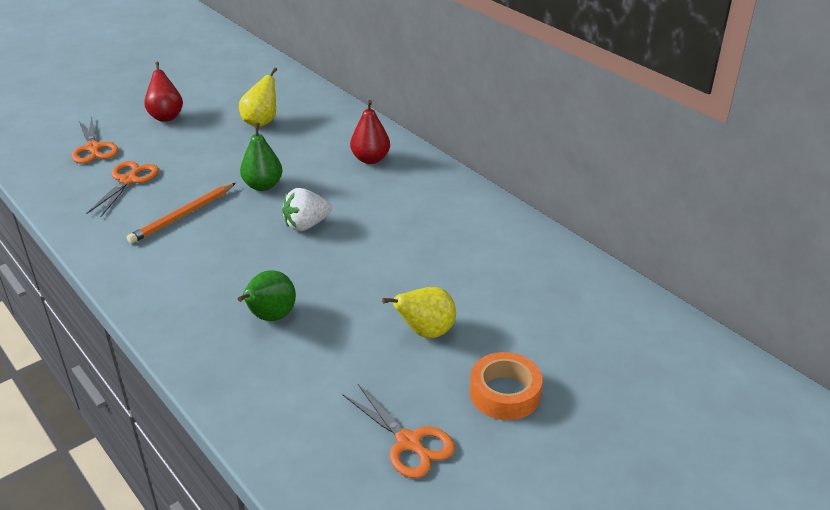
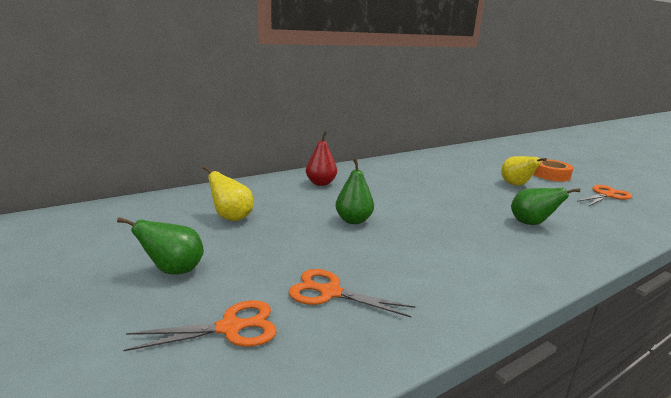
camera: 85 degrees left, 15 degrees down
(166, 116) = (174, 270): red pear -> green pear
(183, 215) = (404, 257): orange pencil -> none
(306, 225) = (413, 207): white strawberry -> none

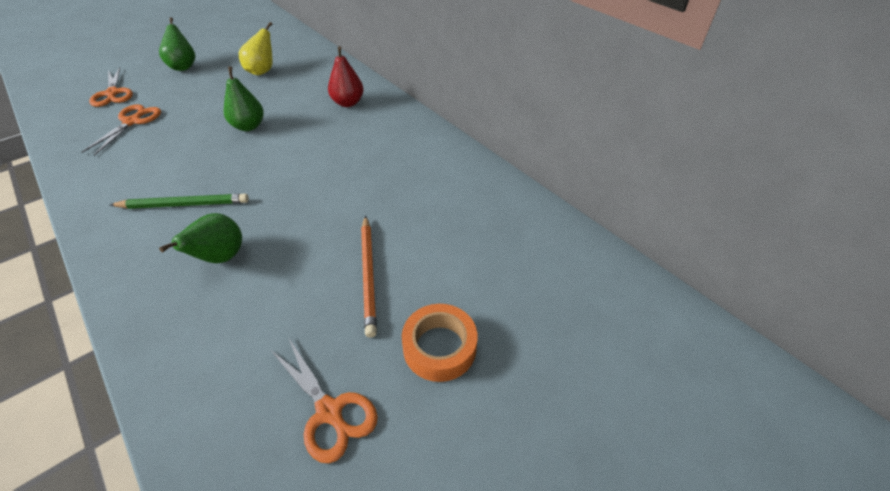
camera: 85 degrees right, 25 degrees up
(481, 241) = (184, 204): none -> green pencil
(516, 185) = (369, 275): yellow pear -> orange pencil

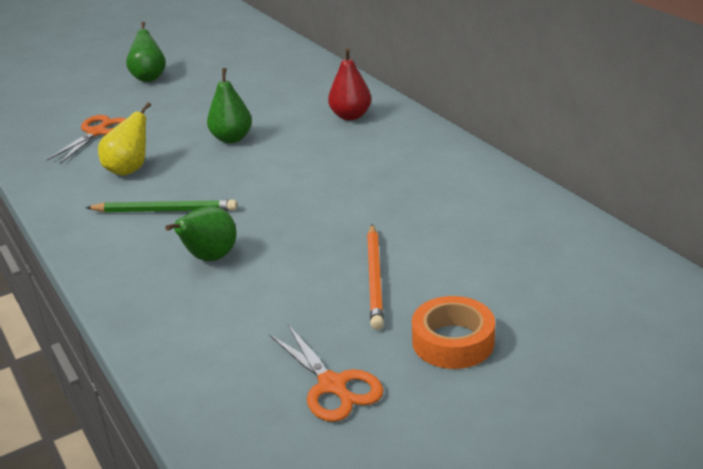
camera: 10 degrees right, 15 degrees down
(112, 93) = (70, 104): orange scissors -> none
(262, 71) = (244, 83): yellow pear -> yellow pear (129, 169)

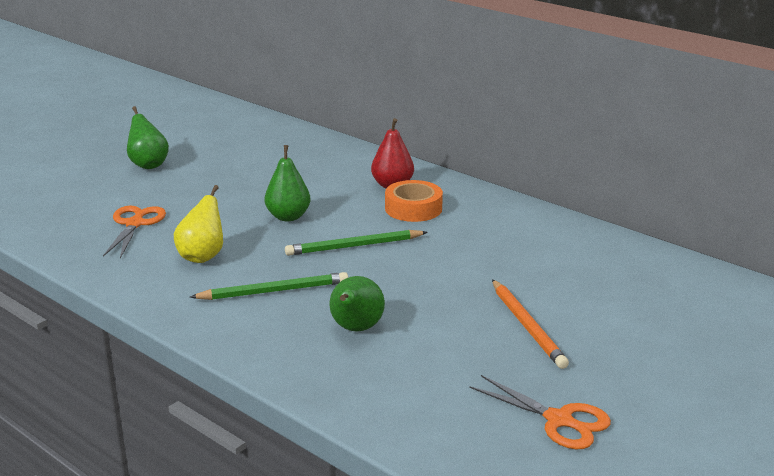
camera: 20 degrees left, 5 degrees down
(269, 174) = (354, 246): none -> green pencil
(453, 341) = (635, 368): orange tape -> orange tape (413, 208)

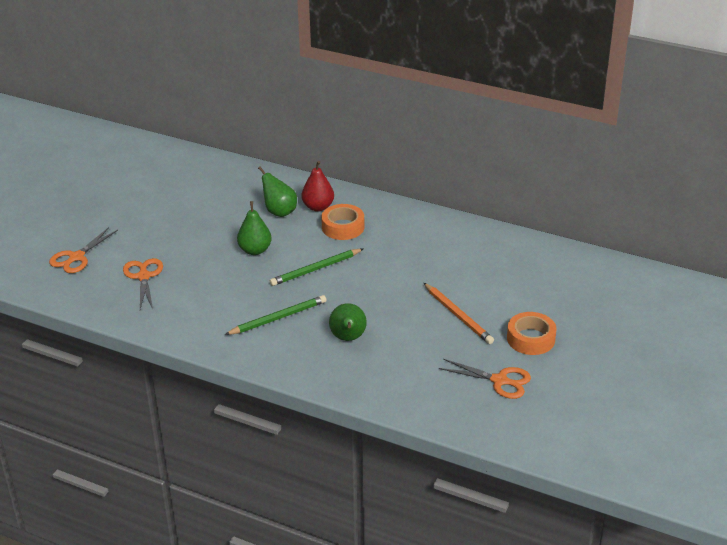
camera: 15 degrees left, 10 degrees up
(72, 195) = (76, 257): none -> orange scissors
(148, 165) = (118, 216): green pear -> green pear (279, 212)
(202, 256) = (211, 297): yellow pear -> none
(628, 372) = (531, 339): none -> orange tape

